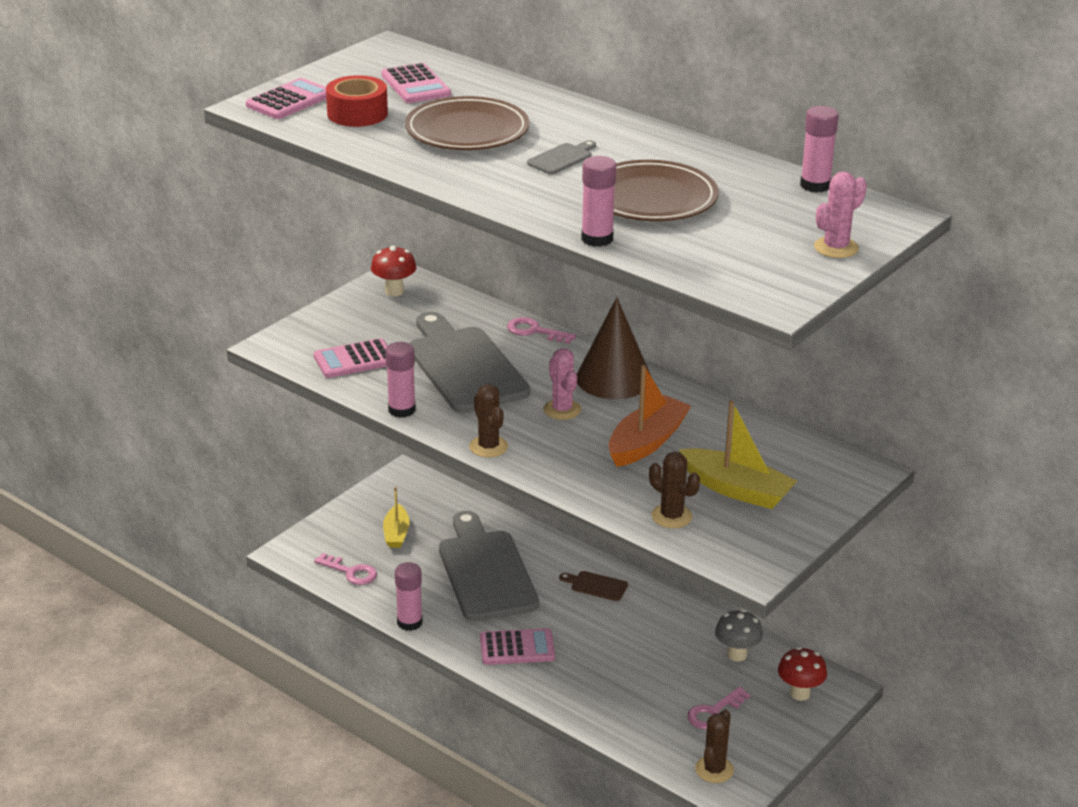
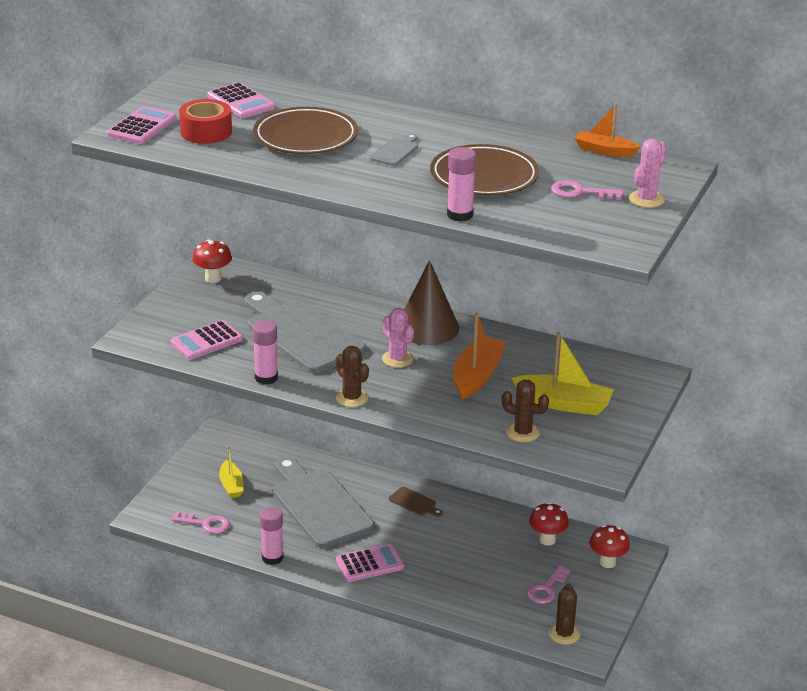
camera: 15 degrees left, 0 degrees up
(535, 331) = (346, 297): pink key -> pink key (580, 192)
(596, 586) = (414, 502): brown cutting board -> brown cutting board turned 150 degrees counterclockwise
(737, 655) = (547, 540): grey mushroom -> red mushroom
(815, 185) = (604, 151): pink glue stick -> orange boat

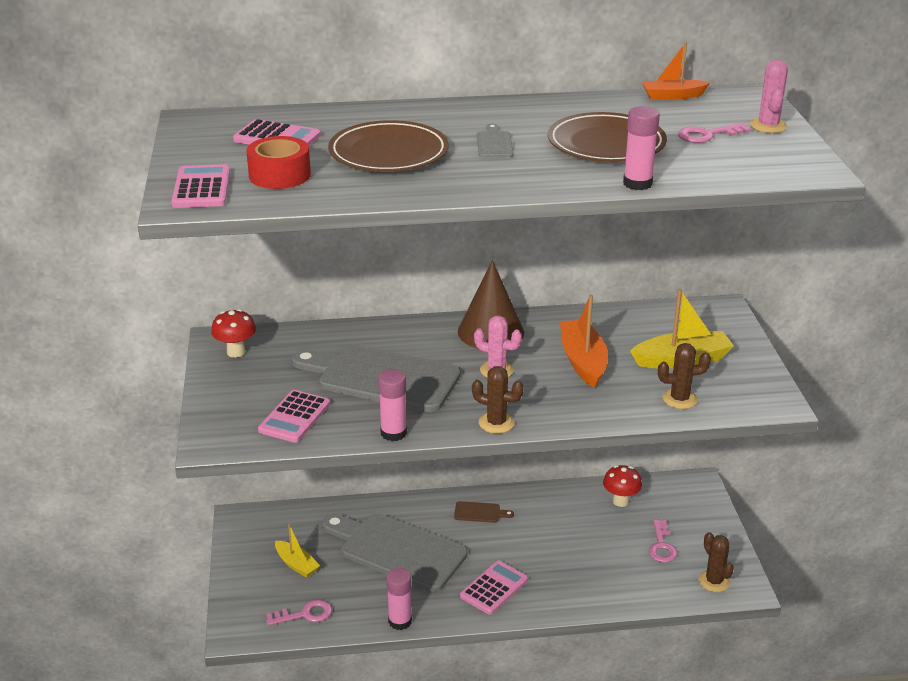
camera: 30 degrees left, 0 degrees up
(607, 562) = (685, 501): red mushroom -> none

